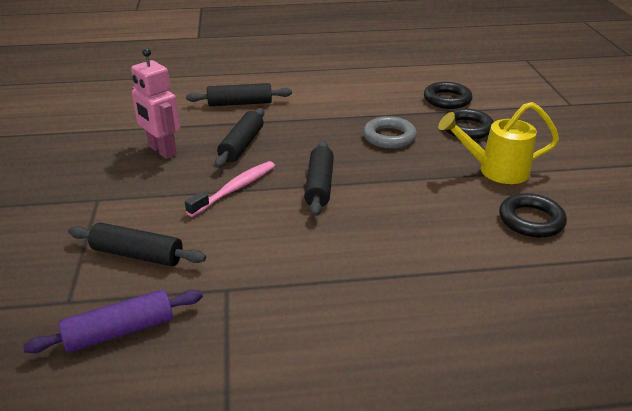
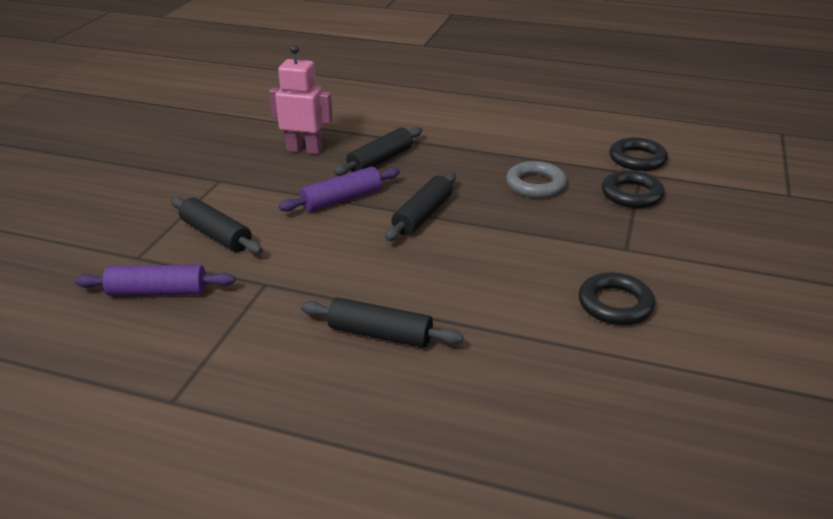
camera: 25 degrees right, 0 degrees up
(162, 151) = (304, 150): pink robot -> pink robot turned 120 degrees clockwise
(235, 189) = (342, 199): pink toothbrush -> purple rolling pin
(240, 103) = (411, 120): black rolling pin -> black rolling pin (380, 334)
(495, 171) = (622, 245): yellow watering can -> none

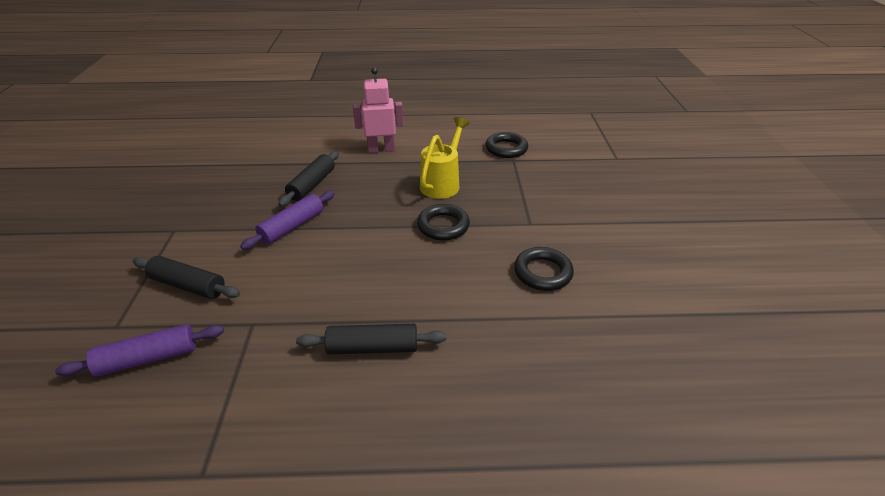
camera: 20 degrees left, 5 degrees up
(304, 150) = (243, 187): pink robot -> pink robot (381, 149)
(422, 215) = (365, 227): black rolling pin -> none
(535, 184) = (442, 183): grey ring -> yellow watering can
(631, 194) = (514, 178): black ring -> black ring (443, 226)

